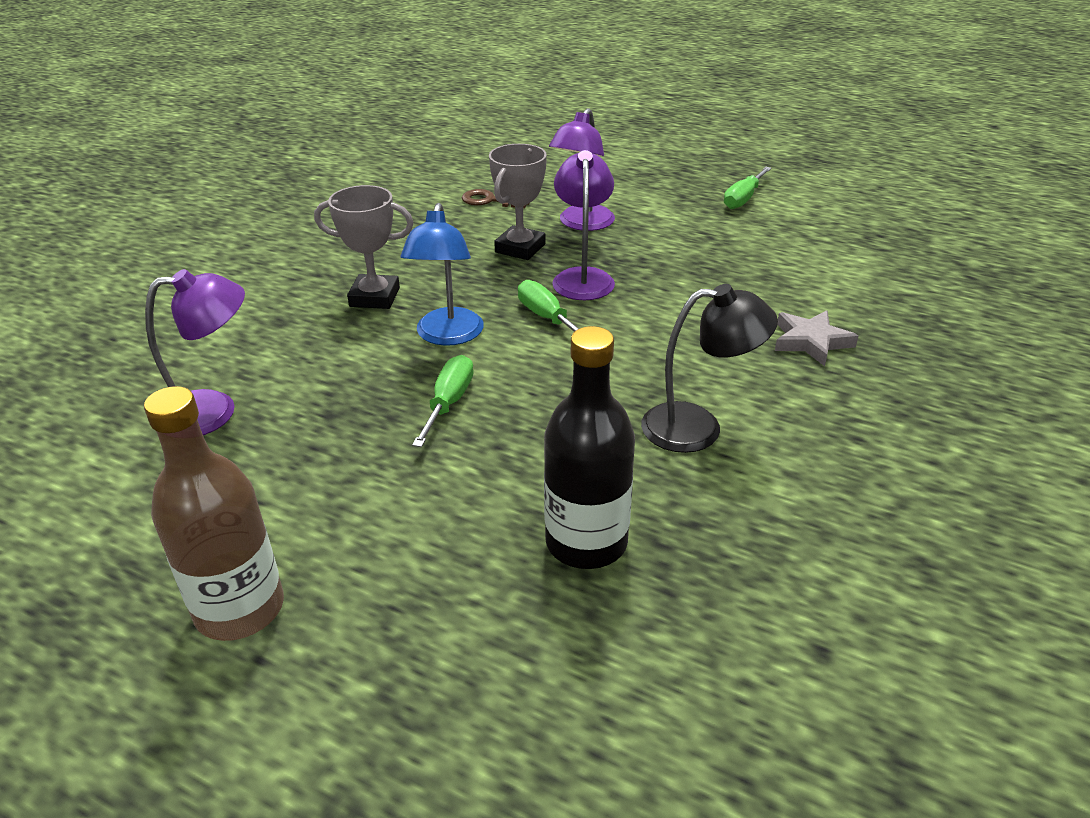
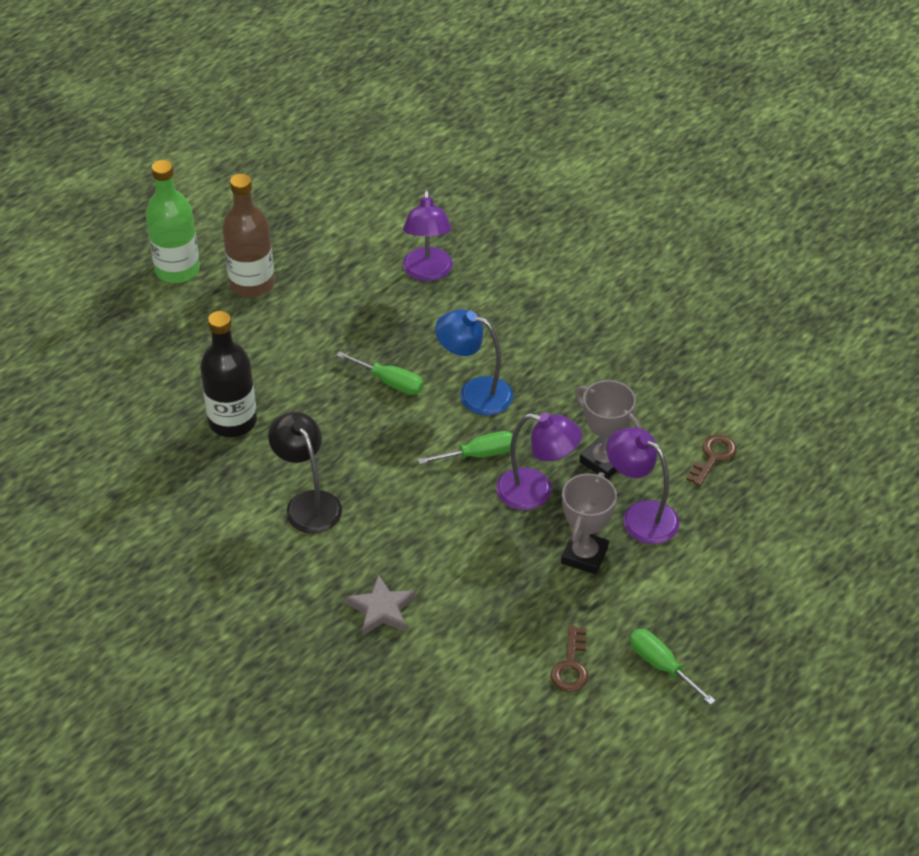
camera: 105 degrees right, 10 degrees up
(193, 750) = (177, 270): none -> green bottle
(374, 297) = (548, 359): grey trophy -> grey trophy (584, 555)
(698, 428) = (308, 503): black lamp -> black lamp turned 135 degrees clockwise
(780, 234) = (571, 666): none -> brown key

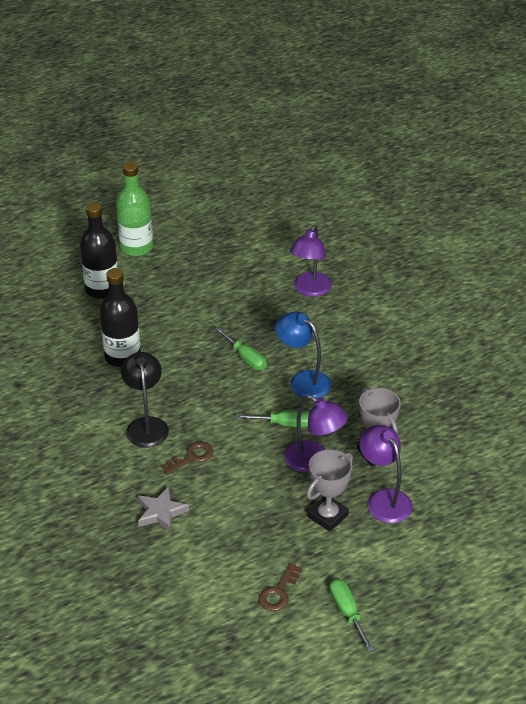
camera: 20 degrees right, 5 degrees down
(160, 338) = (102, 289): none -> black bottle
(252, 284) = (182, 268): brown bottle -> none
(713, 457) = (460, 472): brown key -> brown key (191, 457)

